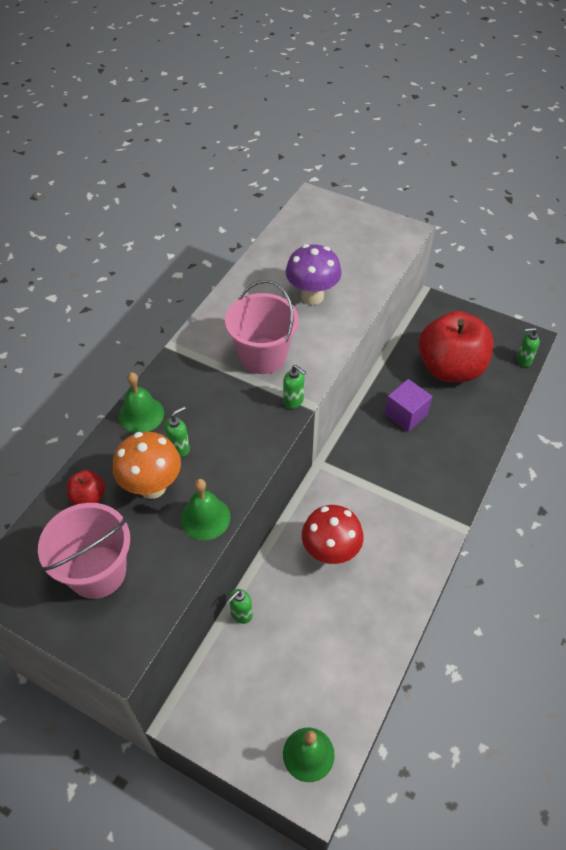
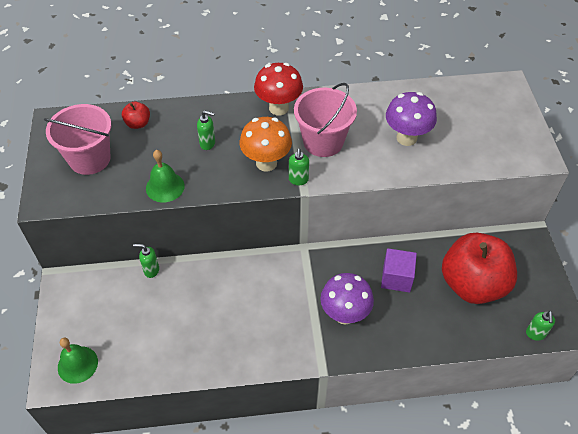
camera: 55 degrees right, 0 degrees up
(141, 414) = (218, 110): green bell -> none
(152, 487) = (168, 148): orange mushroom -> orange mushroom (266, 163)
(330, 552) = (235, 295): red mushroom -> red mushroom (278, 108)
(416, 475) = (344, 314): none -> purple mushroom
(523, 360) = (535, 334): green soap dispenser -> green soap dispenser turned 135 degrees counterclockwise

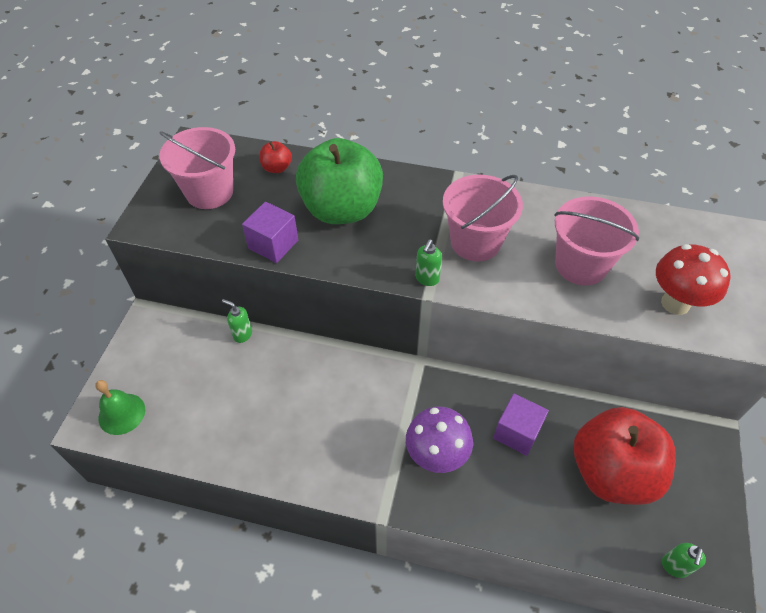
camera: 20 degrees right, 0 degrees up
(165, 187) = (273, 244): green bell -> purple cube
(208, 144) = (342, 209): green soap dispenser -> green apple
(266, 163) = (398, 249): orange mushroom -> none
(278, 108) = (439, 190): red mushroom -> red mushroom (675, 303)
(406, 138) = (581, 265): purple mushroom -> pink bucket

